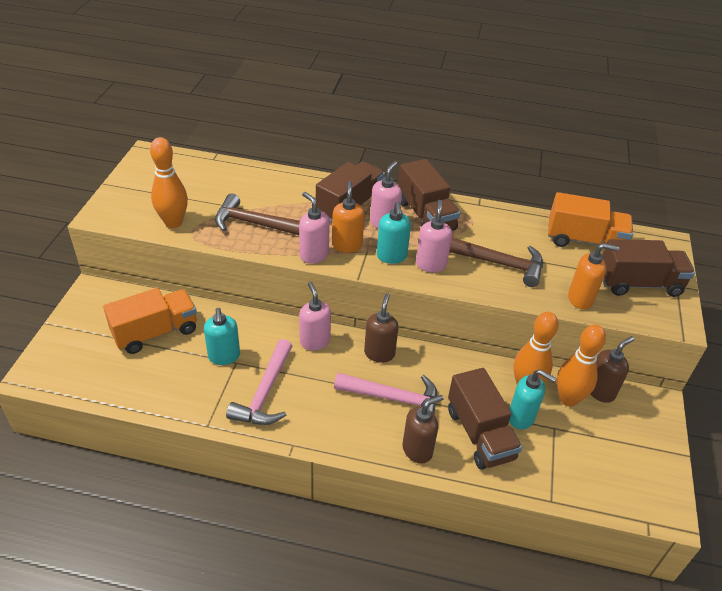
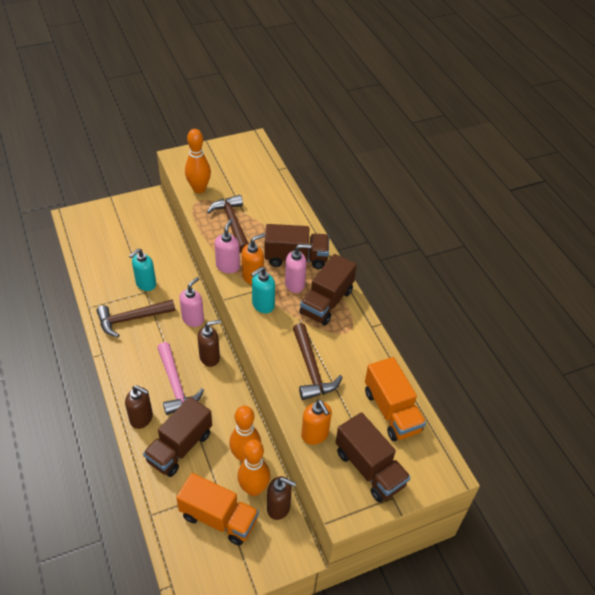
camera: 55 degrees right, 5 degrees up
(156, 332) = (140, 244): orange truck -> orange truck (219, 518)
(265, 393) = (132, 319): pink hammer -> brown hammer
(431, 264) = (274, 330): pink soap dispenser -> none
(521, 417) = (213, 466): turquoise soap dispenser -> none

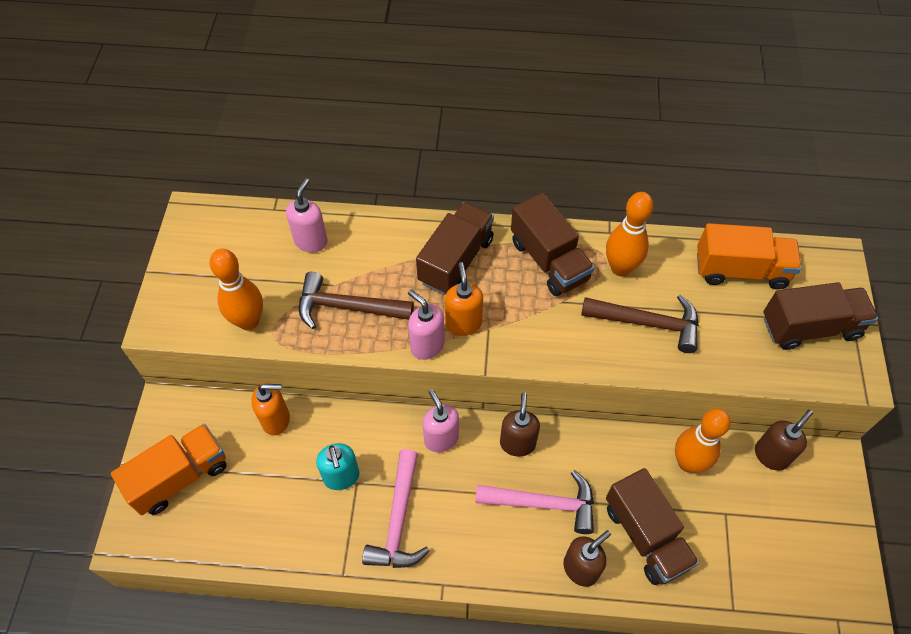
camera: 60 degrees left, 10 degrees up
(132, 319) = (398, 520): brown hammer -> pink hammer
(219, 518) = (764, 528): orange truck -> orange truck (180, 477)
(254, 489) = (737, 472): orange bowling pin -> orange bowling pin (620, 268)
(263, 305) = (519, 332): turquoise soap dispenser -> none
(295, 284) = (501, 281): pink soap dispenser -> pink soap dispenser (311, 241)
(315, 435) = (746, 361): orange soap dispenser -> orange soap dispenser (276, 420)

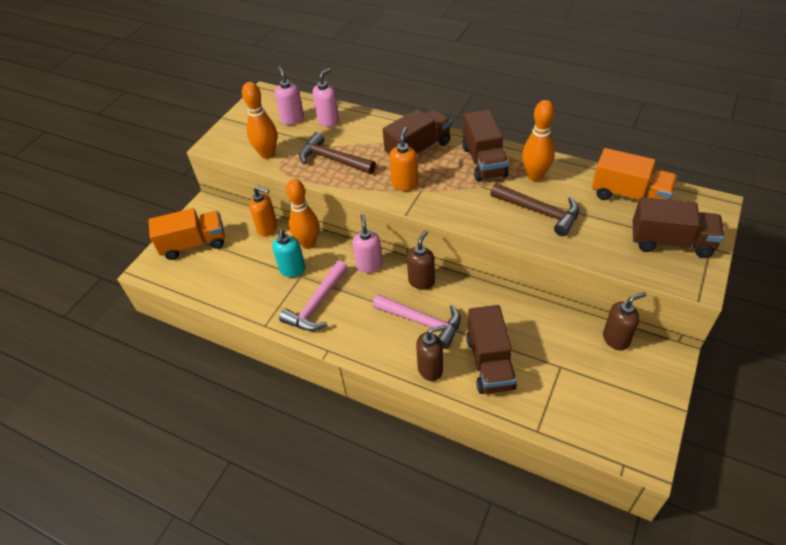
camera: 25 degrees right, 10 degrees down
(427, 345) = (374, 191): pink soap dispenser -> pink soap dispenser (292, 119)
(688, 462) = (545, 326): orange bowling pin -> orange bowling pin (308, 243)

